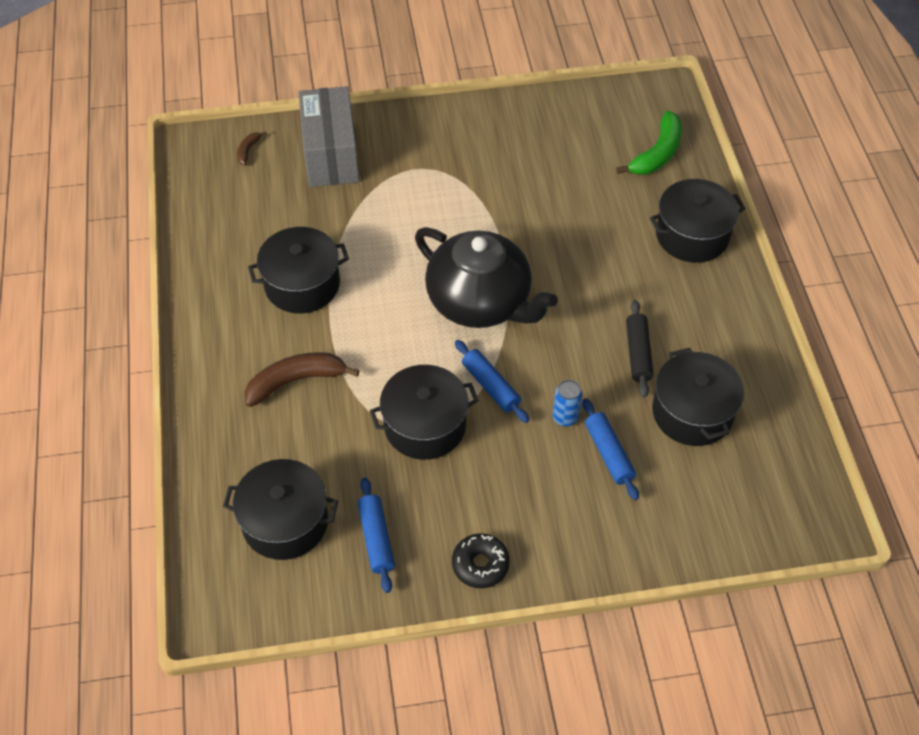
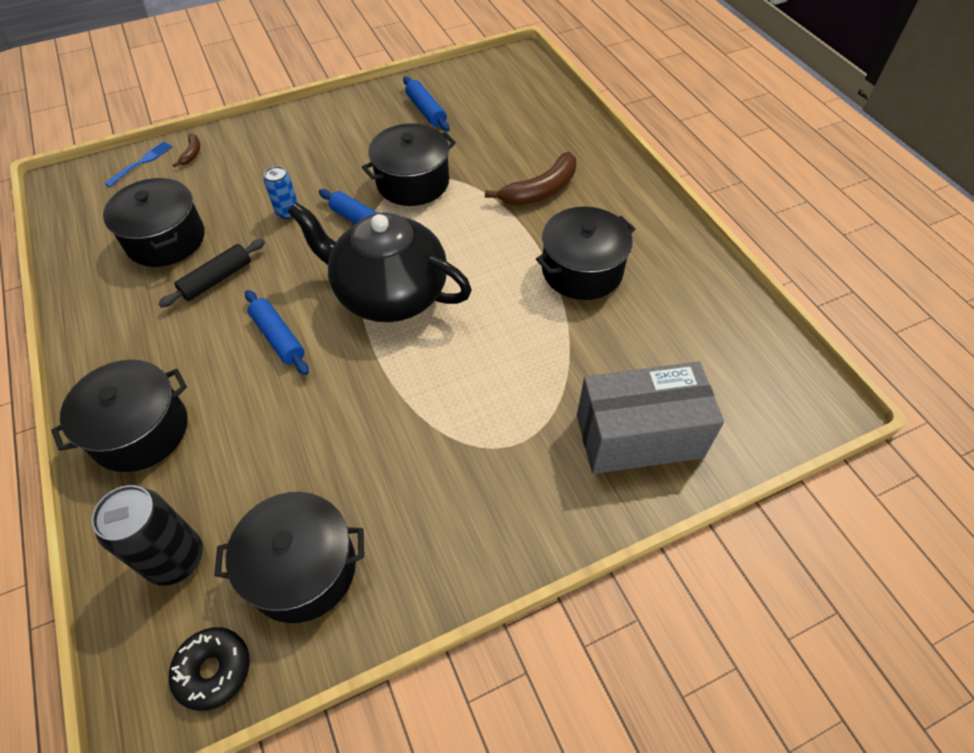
camera: 165 degrees right, 0 degrees up
(248, 150) = (746, 415): brown banana -> brown banana (192, 154)
(285, 522) = (498, 107): black pot -> black pot (302, 568)
(331, 155) = (639, 436): grey box -> grey box turned 75 degrees counterclockwise
(480, 564) = (344, 112): black donut -> black donut (214, 670)
(608, 453) = (247, 194): blue rolling pin -> blue rolling pin (279, 338)
(638, 353) = (217, 279): black rolling pin -> black rolling pin turned 60 degrees clockwise
(657, 153) = (176, 559): green banana -> black can
(735, 536) = (141, 162): none -> blue fork

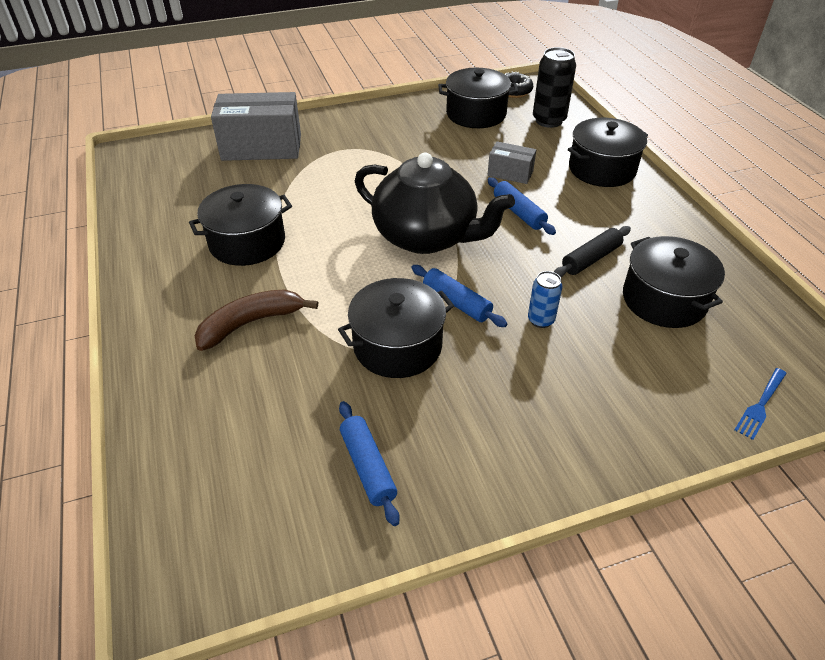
camera: 175 degrees left, 10 degrees down
(192, 154) = (698, 414): brown banana -> none
(274, 409) = (510, 173): none -> grey box

